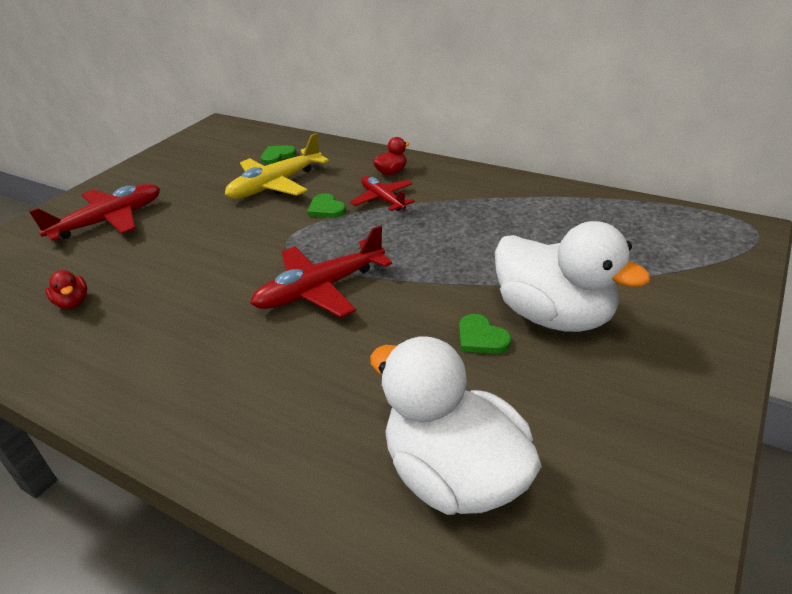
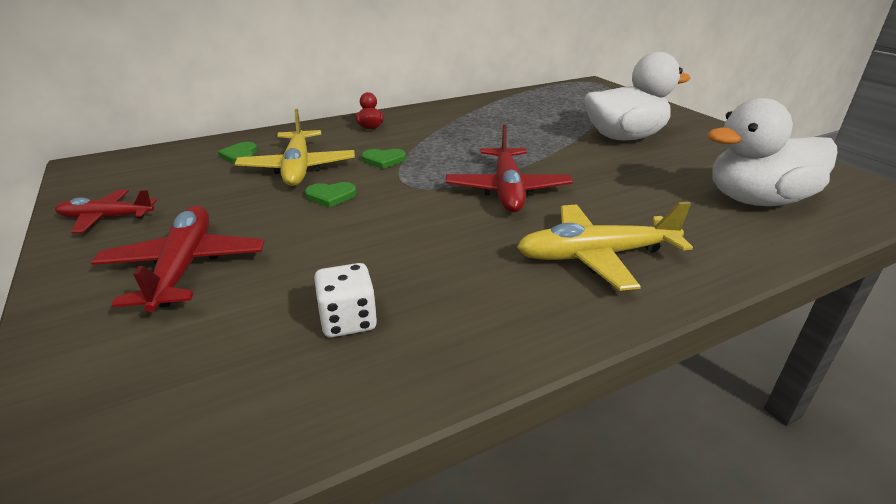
camera: 60 degrees left, 5 degrees down
(73, 302) = (348, 321): red duck -> white dice
(222, 382) = (596, 256): none -> yellow plane
(383, 199) = (408, 140): red plane -> red plane (107, 218)
(481, 337) = (627, 159): green heart -> green heart (331, 196)

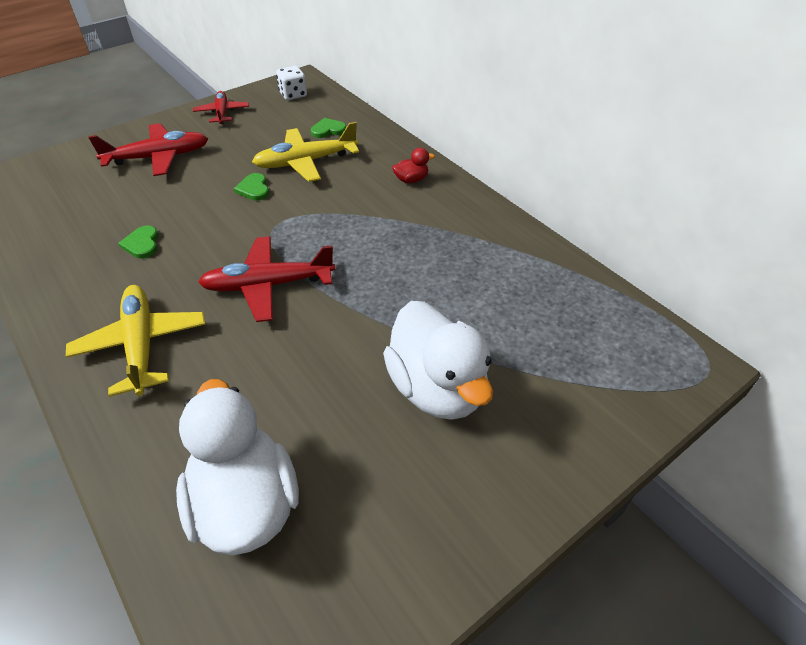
camera: 80 degrees right, 15 degrees up
(348, 321) = (88, 229): white dice -> white dice (293, 95)
(383, 160) = (329, 202): green heart -> green heart (142, 244)

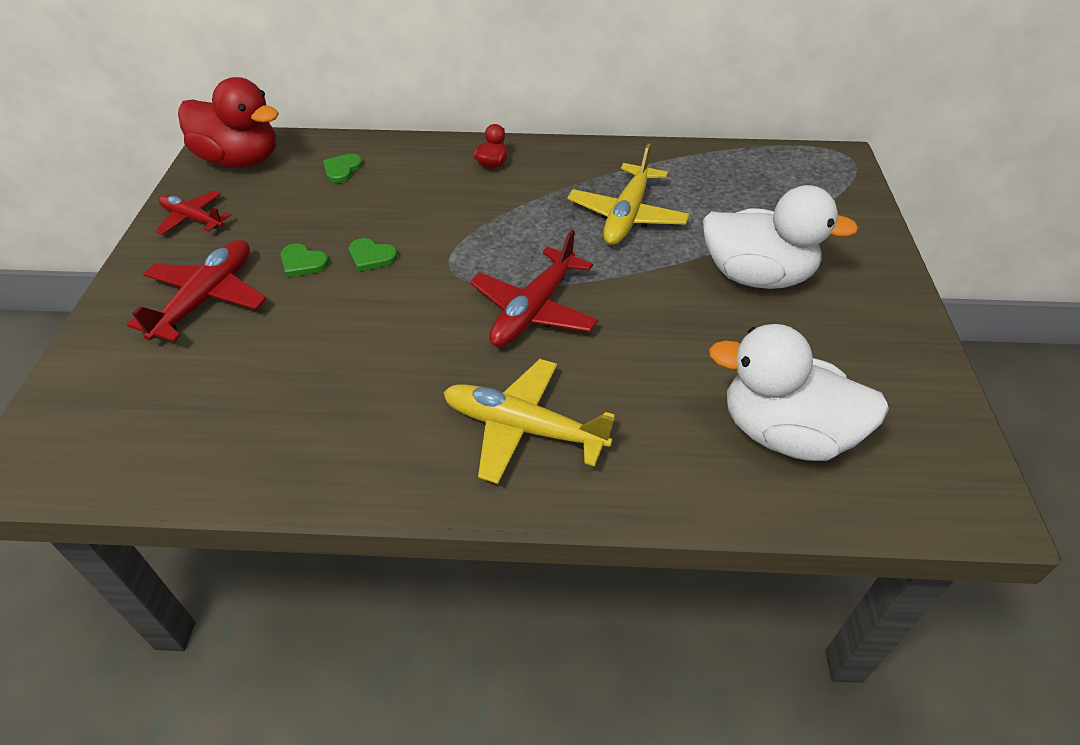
camera: 50 degrees left, 0 degrees up
(142, 244) = (357, 370): green heart -> green heart (302, 262)
(293, 95) = (240, 160): white dice -> red duck
(306, 162) = (375, 206): yellow plane -> yellow plane (627, 215)

